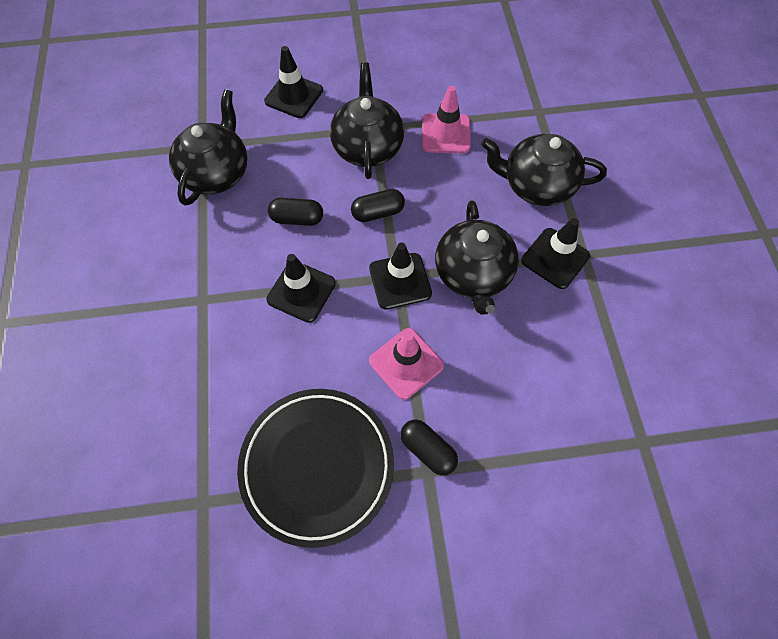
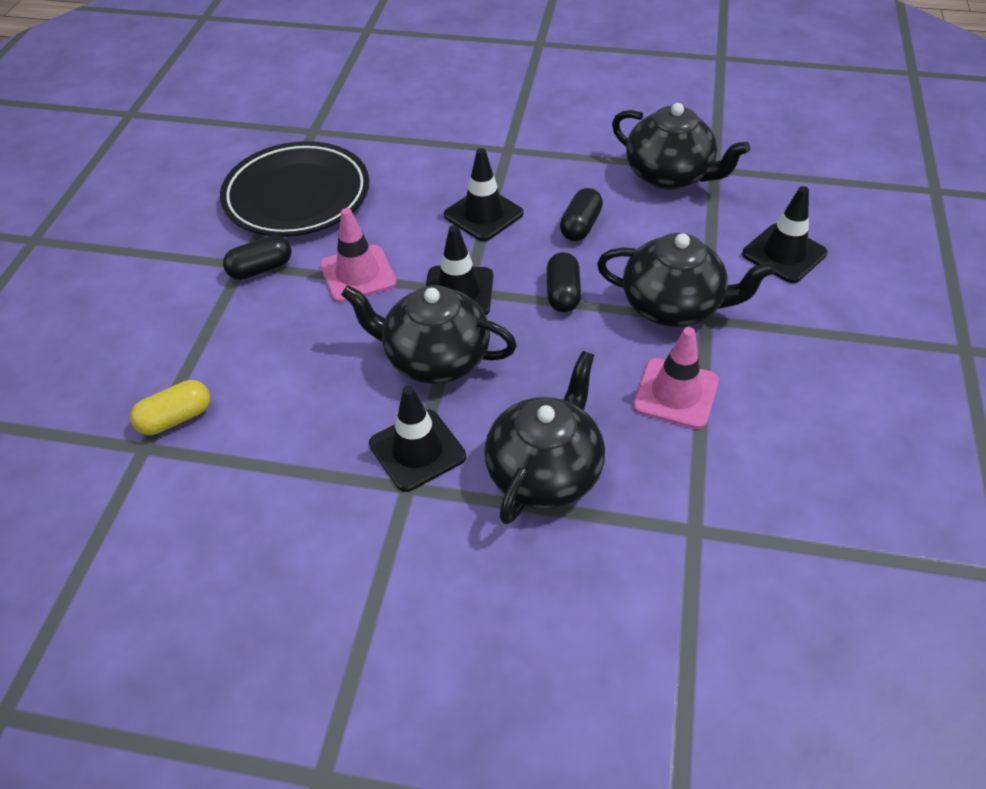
camera: 110 degrees right, 15 degrees down
(608, 432) = (176, 418): none -> yellow capsule

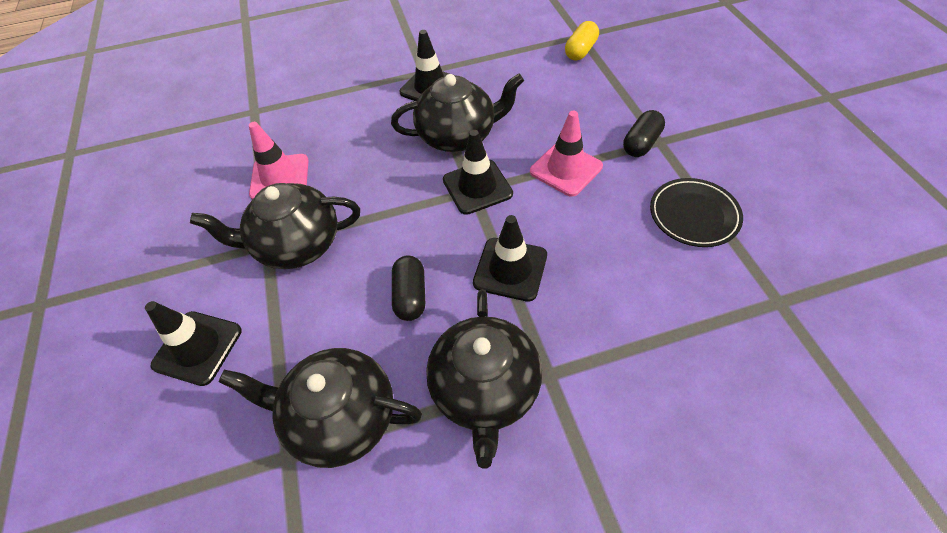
camera: 155 degrees right, 5 degrees up
(297, 196) = (693, 215): black plate -> black plate, size x0.58
(545, 472) = (349, 105): black teapot -> black teapot (485, 389)
(563, 293) = (393, 219): black capsule -> none

